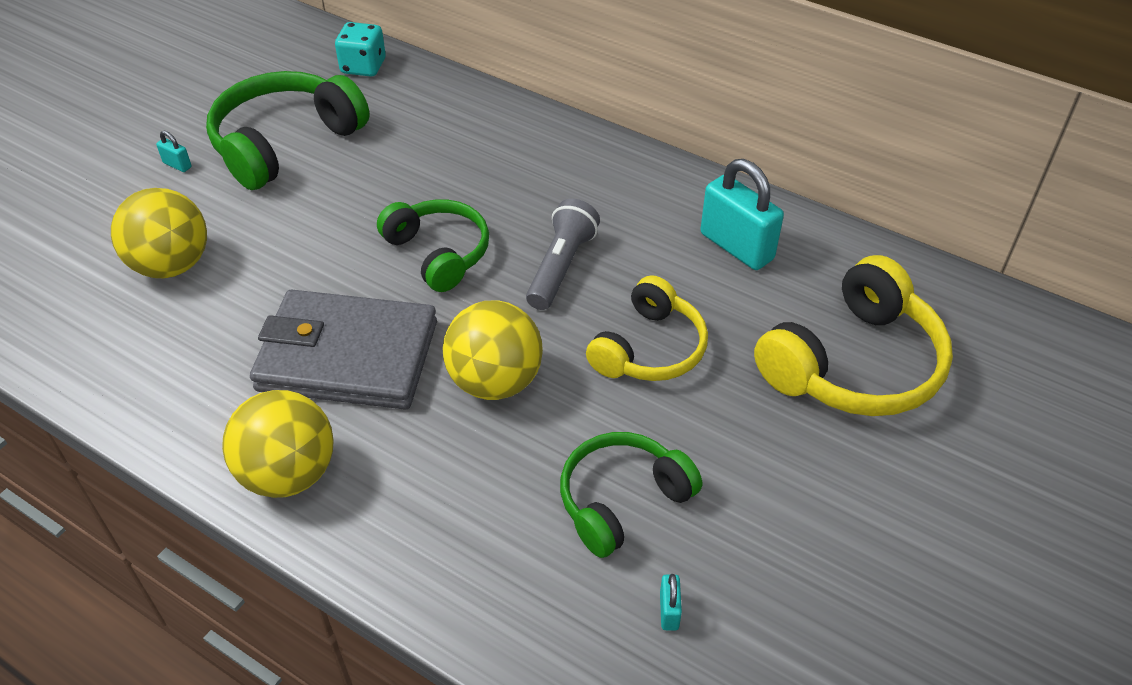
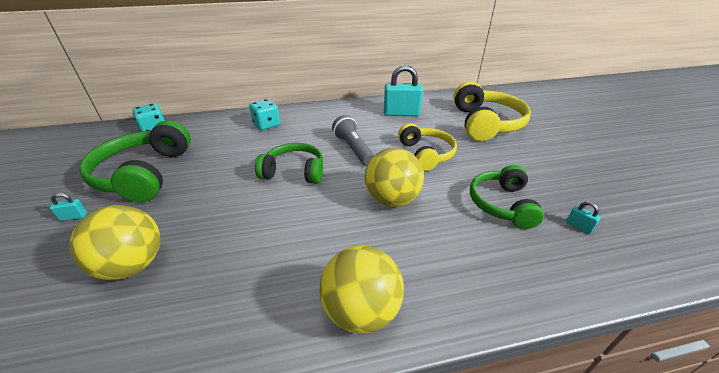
camera: 45 degrees left, 10 degrees down
(348, 356) = (311, 235): grey wallet -> none
(504, 142) = (266, 125): none -> turquoise dice

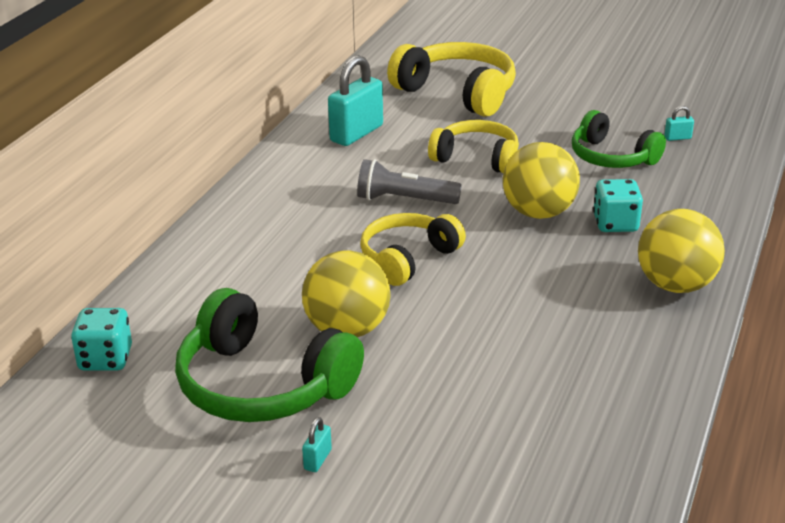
camera: 55 degrees left, 5 degrees down
(133, 265) = (482, 413): yellow ball -> yellow ball (347, 330)
(266, 125) = (241, 246): turquoise dice -> turquoise dice (615, 224)
(294, 171) = (407, 258): green headphones -> yellow headphones

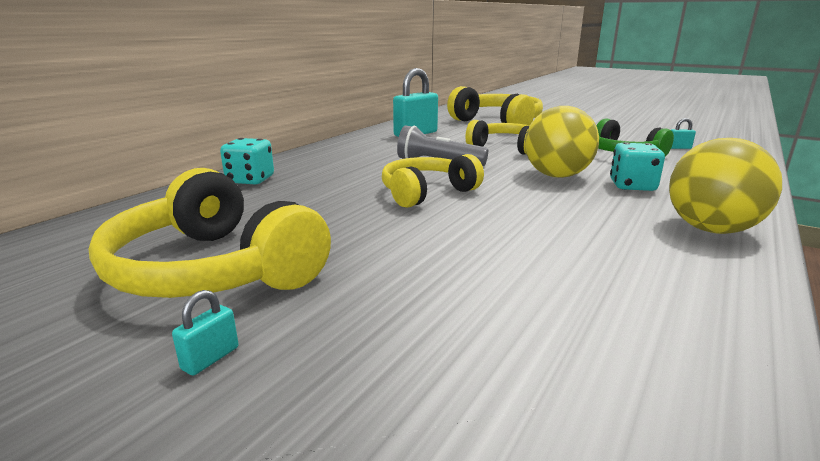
camera: 10 degrees right, 10 degrees down
(105, 359) = (83, 234): turquoise dice -> turquoise dice (250, 180)
(262, 385) = (213, 269): green headphones -> yellow headphones
(347, 330) = (340, 234): yellow ball -> none

